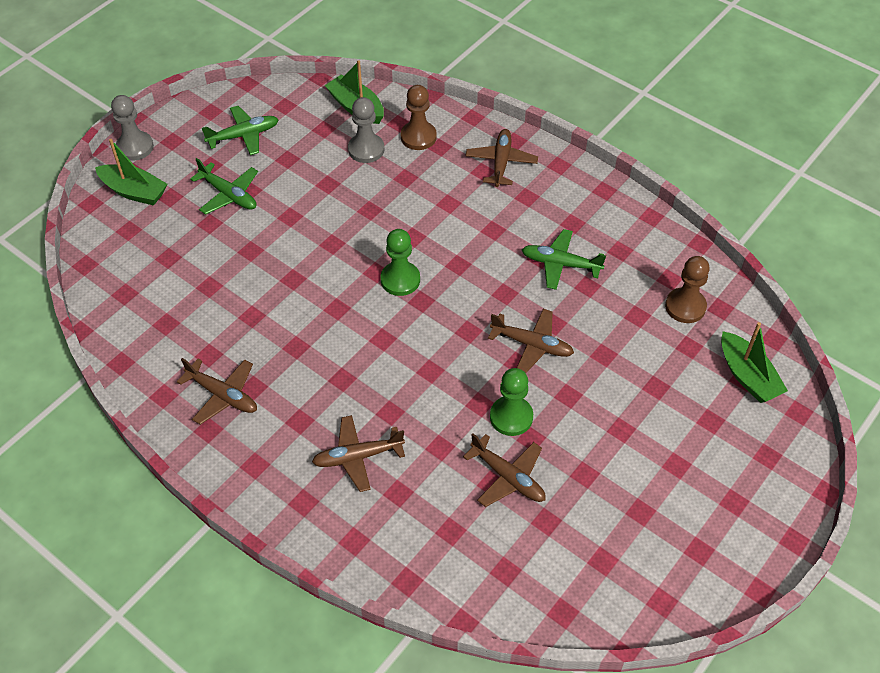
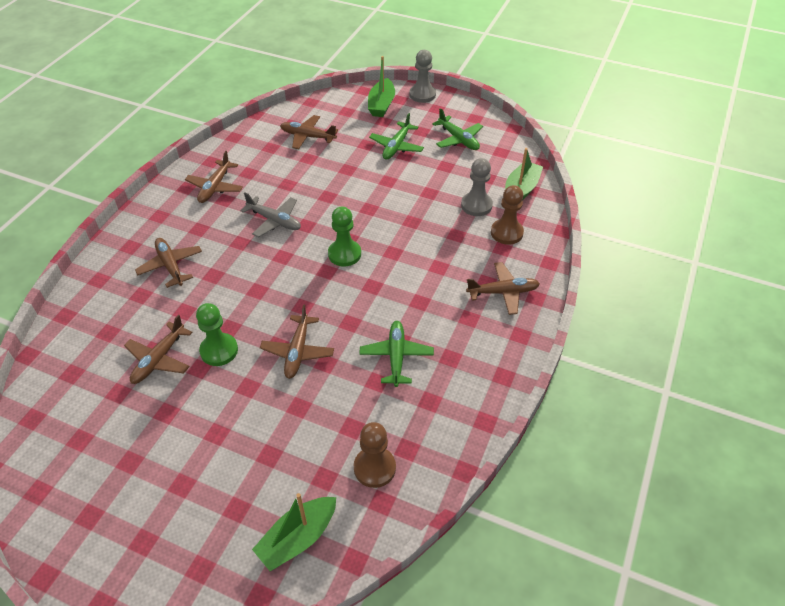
camera: 75 degrees right, 5 degrees down
(163, 280) = (307, 136): none -> brown plane
(317, 338) = (274, 221): none -> grey plane

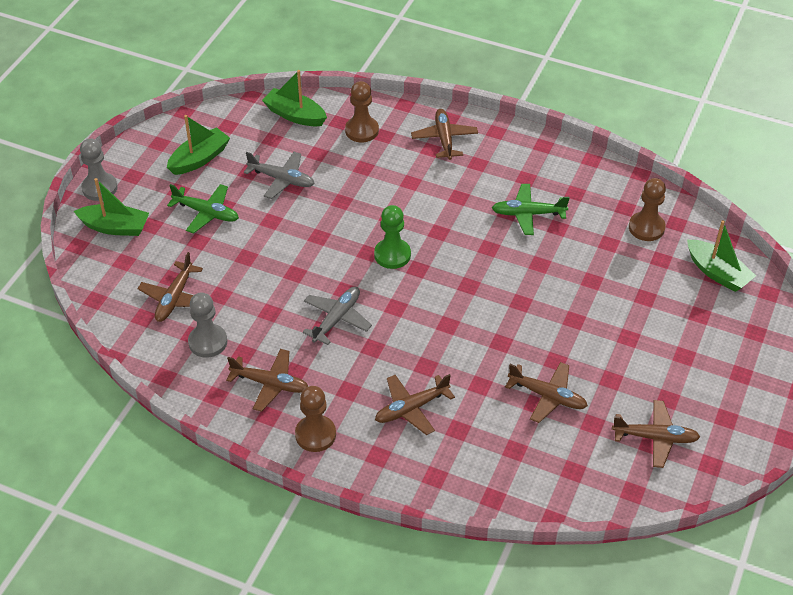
camera: 90 degrees left, 0 degrees up
(160, 212) = (315, 434): none -> brown pawn
(219, 350) = (532, 347): green pawn -> none
(297, 351) = (528, 285): brown plane -> brown plane (655, 438)
(437, 185) = (282, 179): none -> grey plane
(458, 139) = (199, 159): green plane -> green boat
(476, 205) = (318, 150): grey pawn -> grey pawn (208, 342)

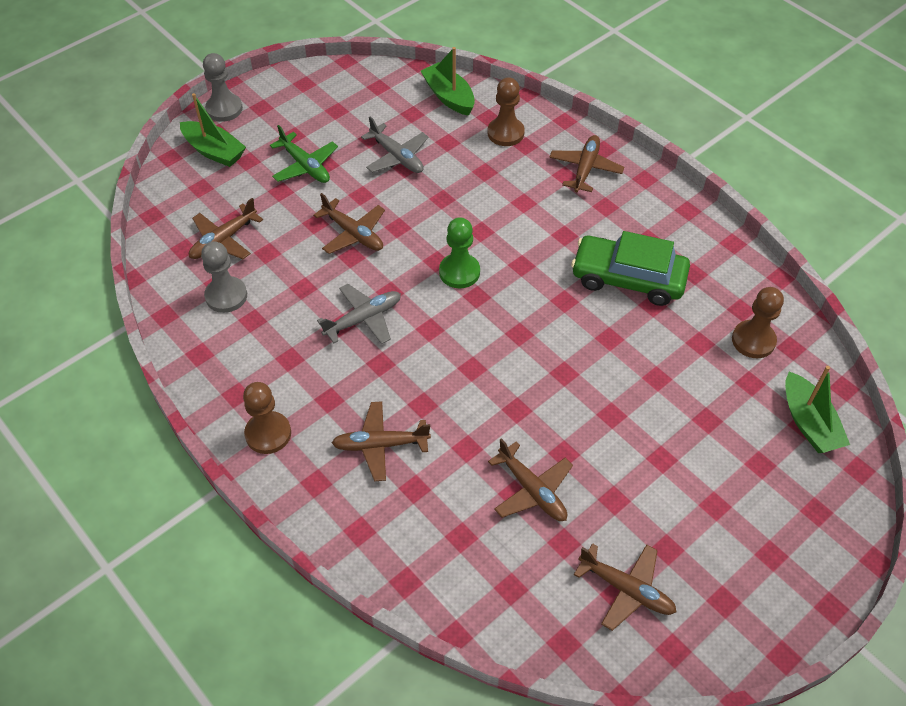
camera: 25 degrees right, 5 degrees up
(199, 159) = (332, 111): green boat -> none
(270, 384) = (257, 362): brown plane -> brown plane (353, 234)
(528, 214) = (628, 278): green plane -> green car

